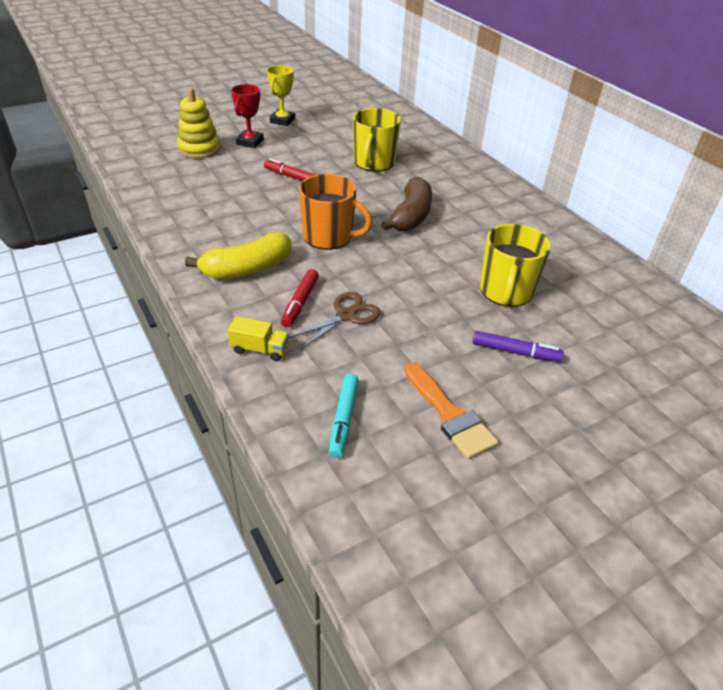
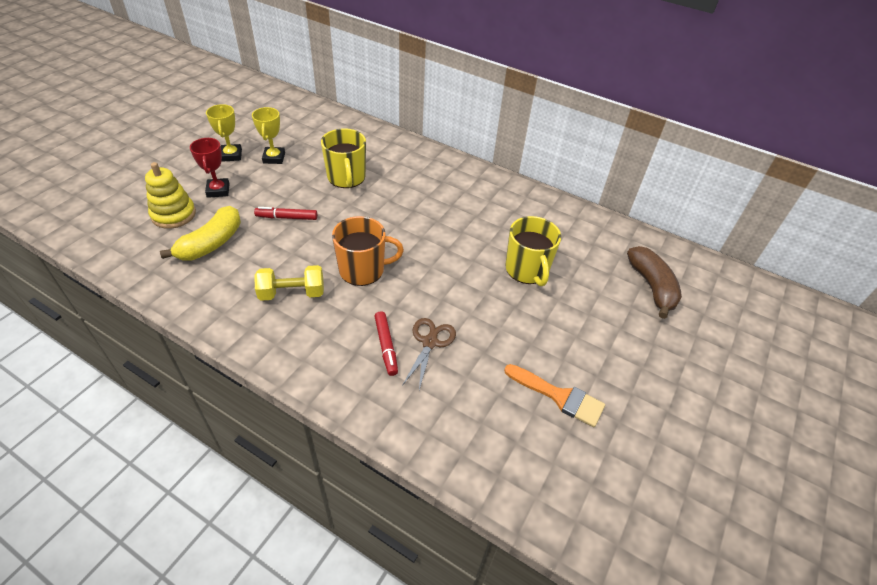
camera: 30 degrees left, 5 degrees up
(247, 269) = (318, 331): yellow banana -> yellow banana (211, 243)
(249, 233) = (292, 293): none -> yellow dumbbell
(260, 349) = (386, 406): yellow truck -> none
(318, 131) = (274, 158): none -> yellow trophy
(343, 419) = (492, 438): turquoise marker -> none
(411, 216) = (413, 224): brown banana -> brown banana (651, 287)
(515, 352) = (566, 321): purple marker -> none

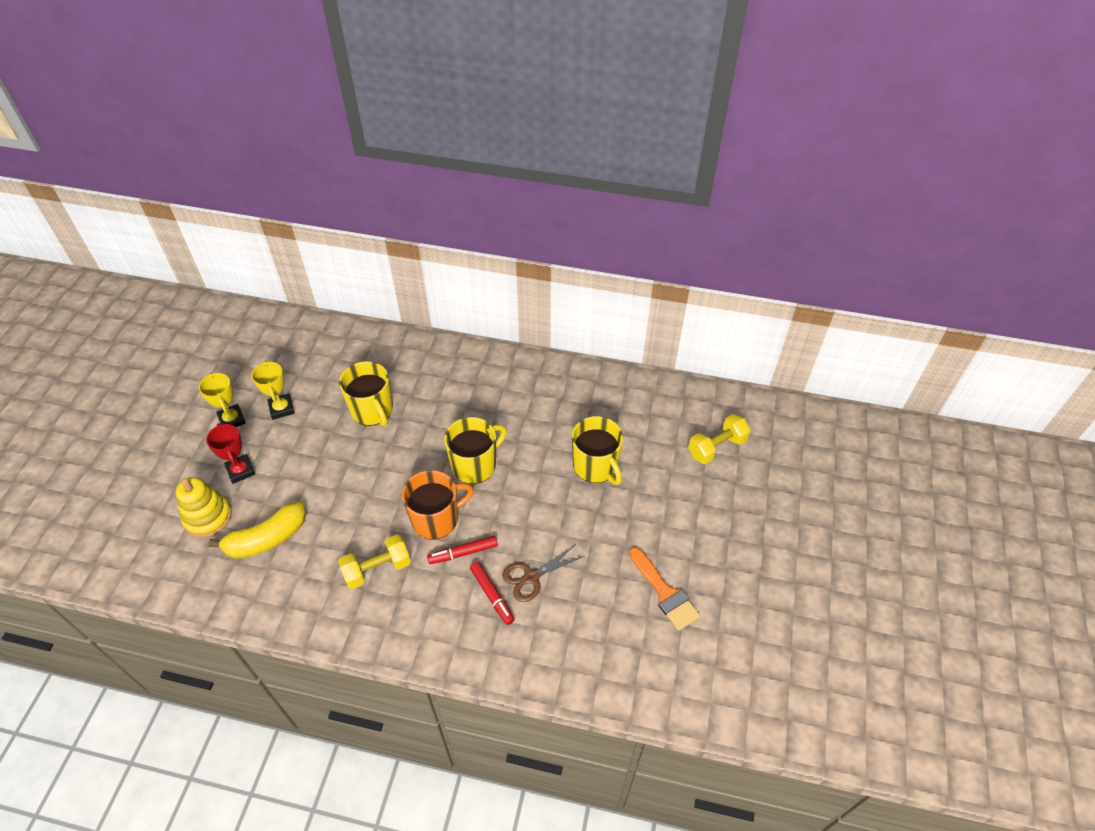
camera: 15 degrees left, 5 degrees up
(211, 243) = (267, 538): yellow banana -> yellow banana turned 45 degrees clockwise
(287, 217) = (331, 481): red marker -> red marker (463, 553)
(416, 239) = (475, 465): none -> yellow mug
(430, 342) = (531, 577): brown scissors -> brown scissors turned 120 degrees counterclockwise
(559, 396) = (665, 593): orange brush -> orange brush turned 45 degrees clockwise
(651, 287) = (716, 447): brown banana -> yellow dumbbell

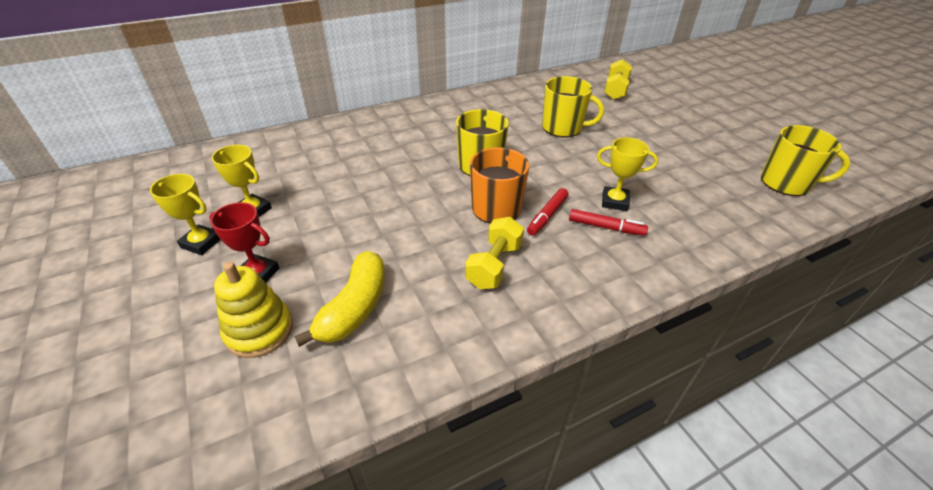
camera: 40 degrees left, 10 degrees down
(372, 410) = (349, 173): yellow mug -> yellow mug (786, 183)
(531, 577) = (614, 201): brown scissors -> yellow trophy
(665, 593) = (700, 163): orange brush -> none

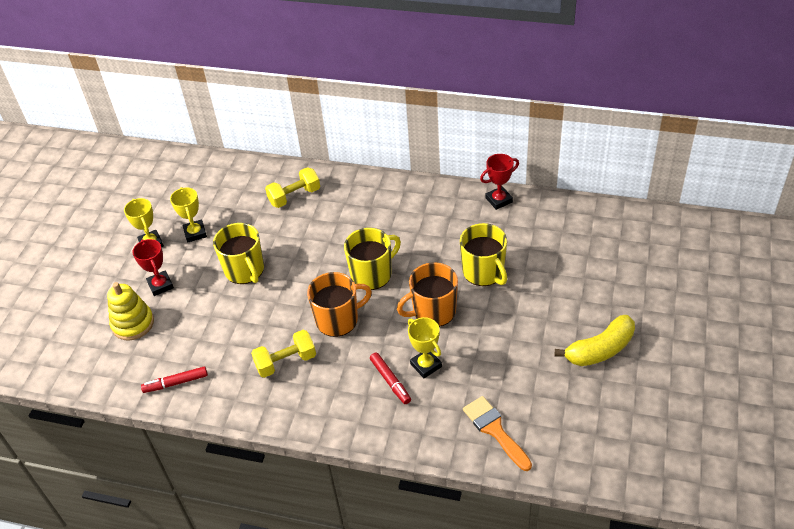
camera: 45 degrees right, 5 degrees up
(355, 308) = (186, 340): yellow banana -> yellow banana (600, 350)
(511, 88) = (499, 200): none -> red trophy
(547, 216) = (363, 347): red marker -> red marker (176, 383)
(565, 165) = (433, 311): none -> orange mug
(615, 90) = (597, 253): yellow dumbbell -> yellow dumbbell (294, 196)
(728, 215) = (495, 430): none -> orange brush
(786, 183) = (594, 438): yellow mug -> yellow mug (245, 270)

